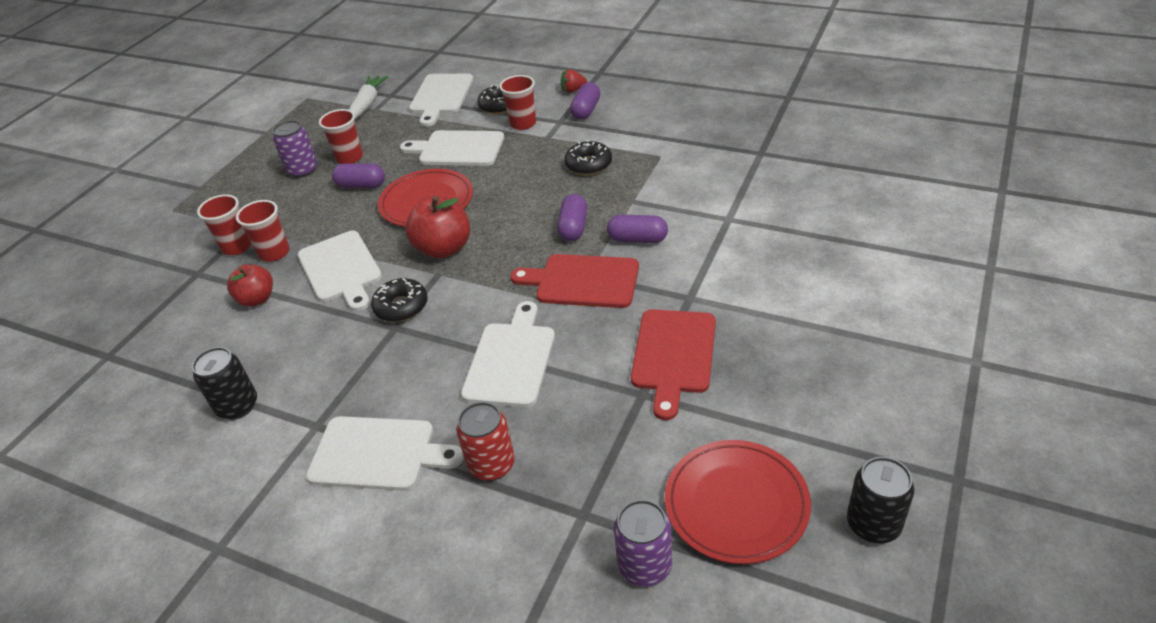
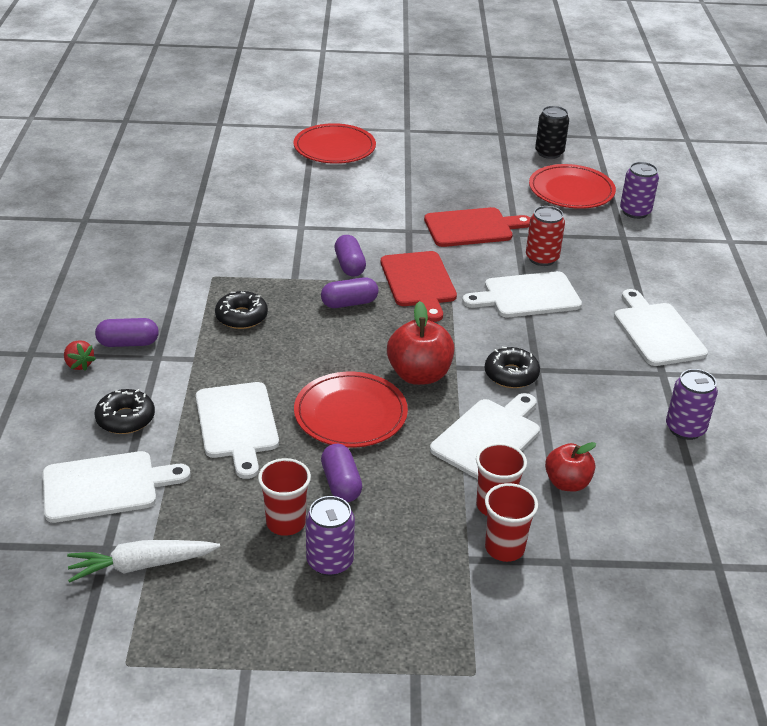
camera: 120 degrees left, 5 degrees down
(238, 406) = (685, 428): black can -> purple can
(492, 465) = (621, 279): red can -> red can (542, 258)
(523, 123) = (167, 385): red cup -> none
(922, 276) = (334, 148): none -> red plate

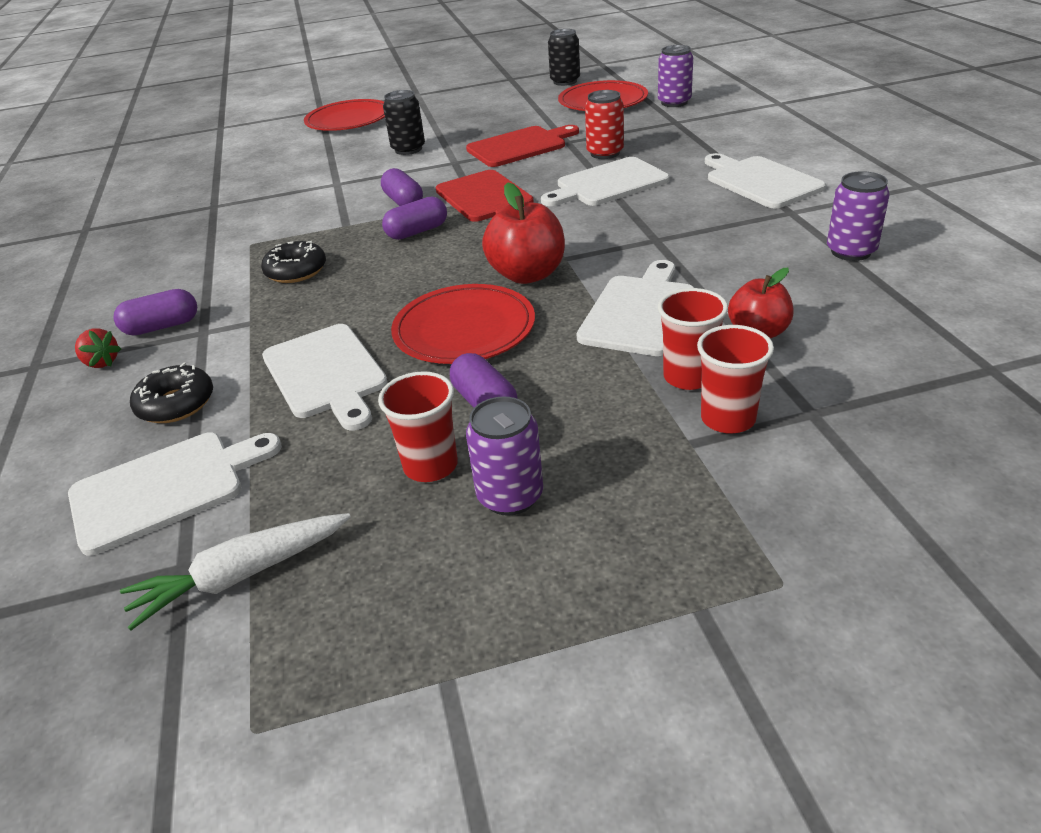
camera: 10 degrees left, 0 degrees up
(374, 202) = (408, 149): none -> black can
(511, 374) = (630, 250): black donut -> none

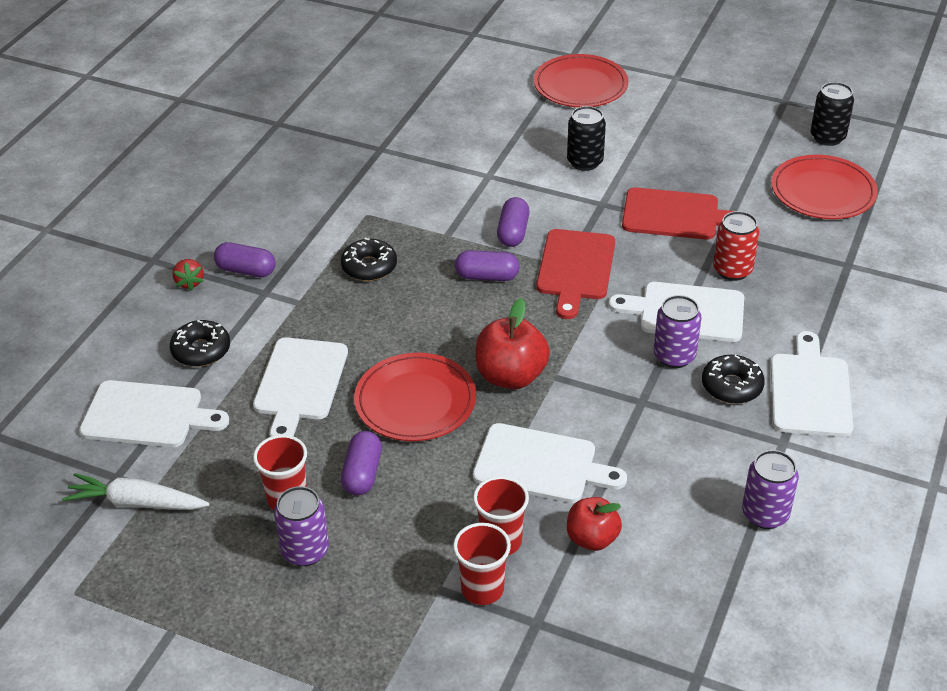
camera: 35 degrees right, 5 degrees up
(639, 312) = (540, 465): white cutting board -> white cutting board turned 45 degrees clockwise
(674, 102) = (884, 234): purple can -> purple can (674, 356)
(705, 203) = (731, 386): none -> black donut

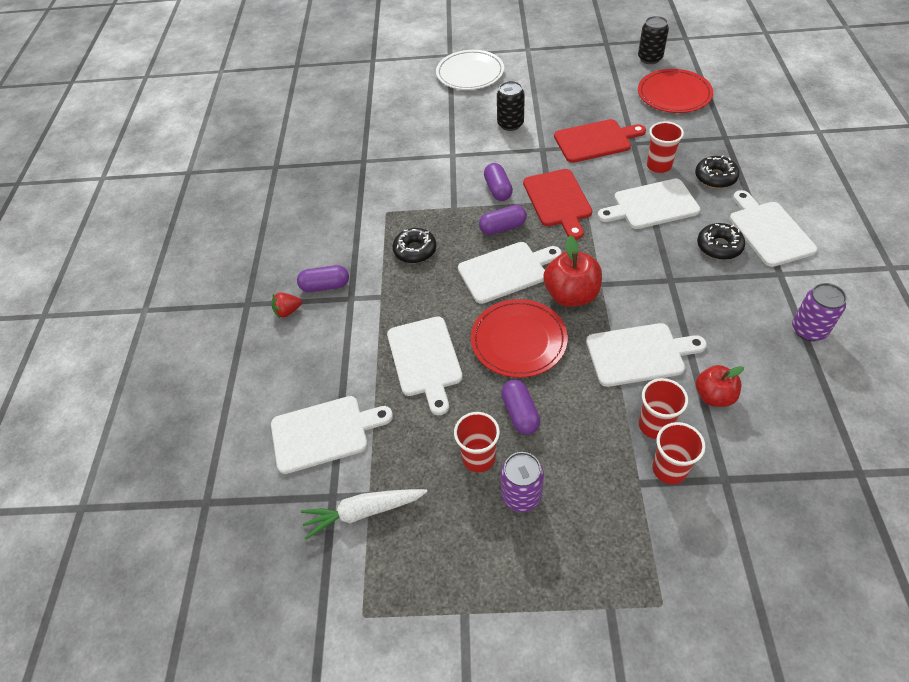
camera: 20 degrees left, 10 degrees up
(190, 282) = (288, 311): red strawberry -> red strawberry turned 105 degrees clockwise
(201, 350) = (332, 362): black donut -> black donut (715, 177)
(455, 324) = (506, 271): none -> white cutting board
(580, 85) = (470, 73): red plate -> white plate
(674, 356) = (667, 239): purple can -> none
(732, 270) = (659, 166): red can -> red cup

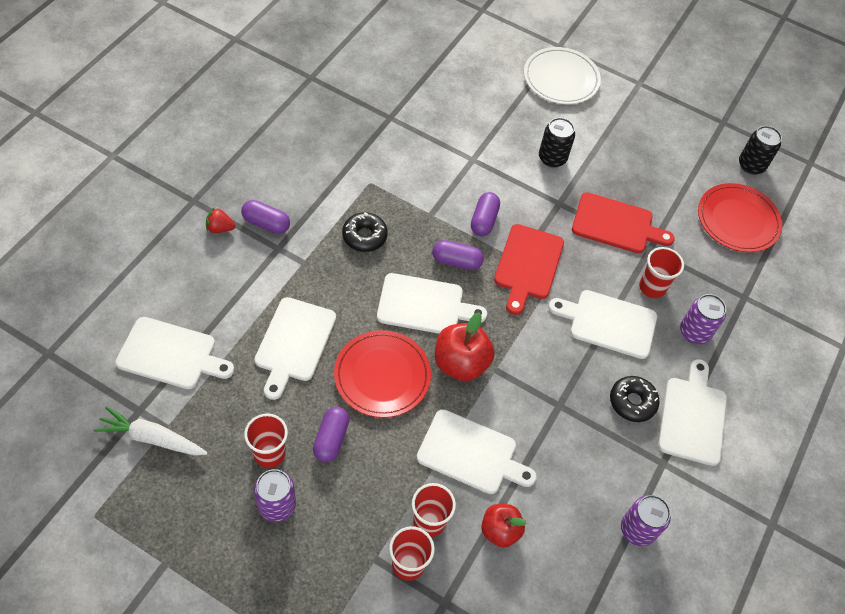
camera: 20 degrees right, 5 degrees up
(715, 177) = (694, 332): black donut -> purple can

